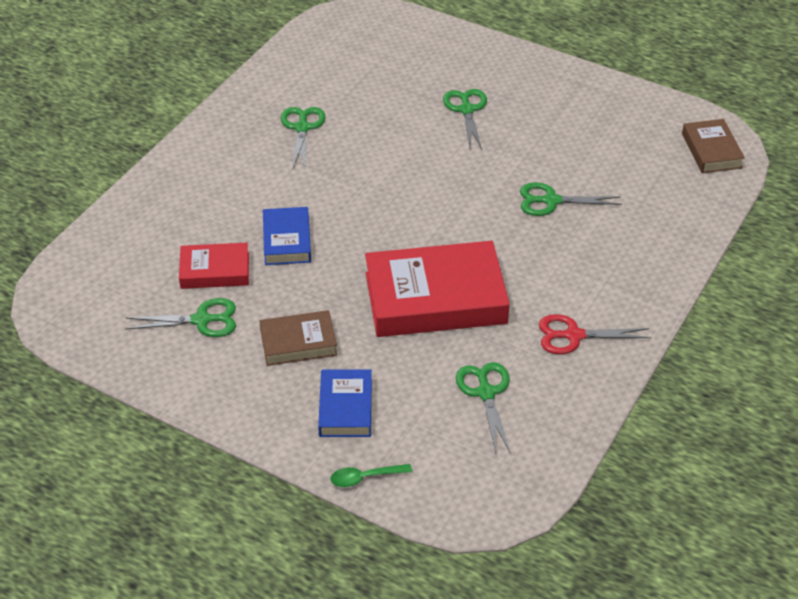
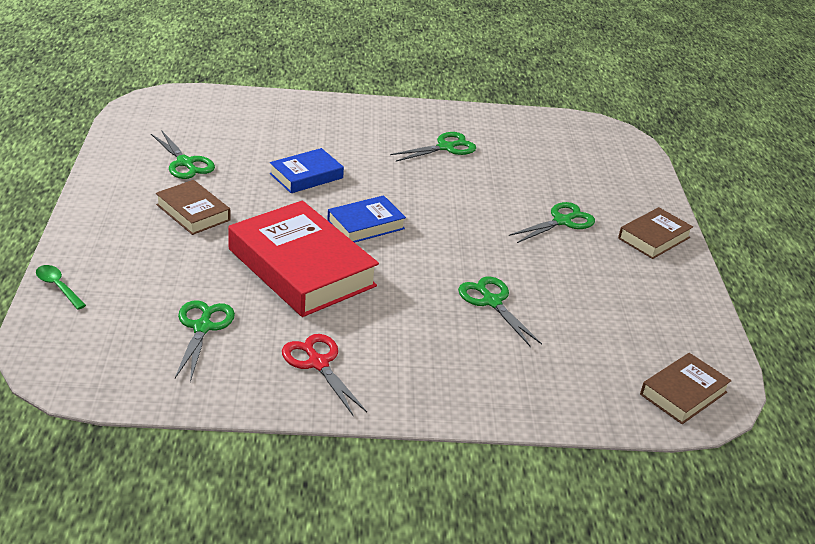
camera: 55 degrees right, 10 degrees down
(215, 270) = (244, 154): red book -> none
(345, 408) = (134, 255): blue book -> blue book (366, 225)
(486, 393) = (202, 327): green scissors -> green scissors turned 45 degrees counterclockwise
(522, 70) = (654, 238): none -> brown book

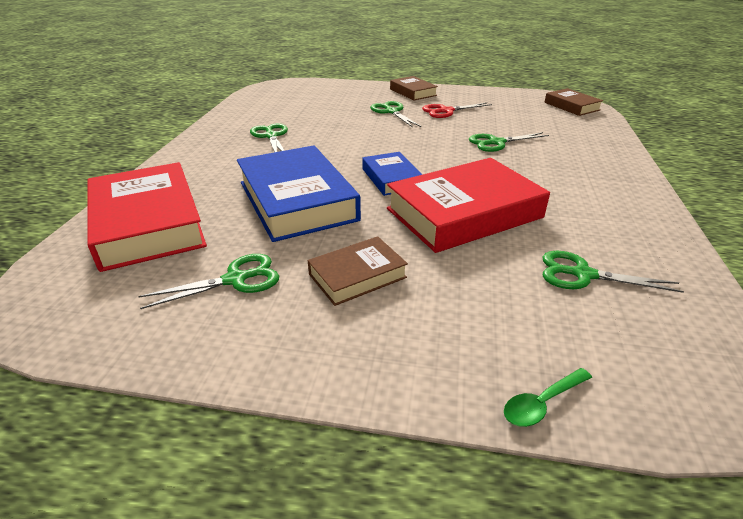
camera: 75 degrees left, 0 degrees up
(256, 116) = (148, 223): none -> red book
(306, 176) = (297, 201): blue book -> blue book, size x1.90
(318, 363) = (606, 214): red scissors -> red scissors (446, 111)

